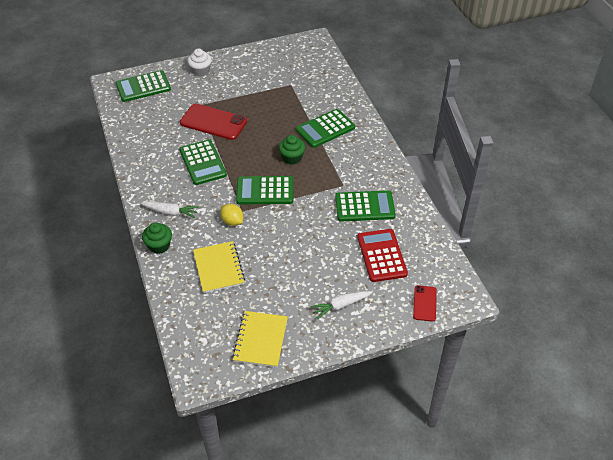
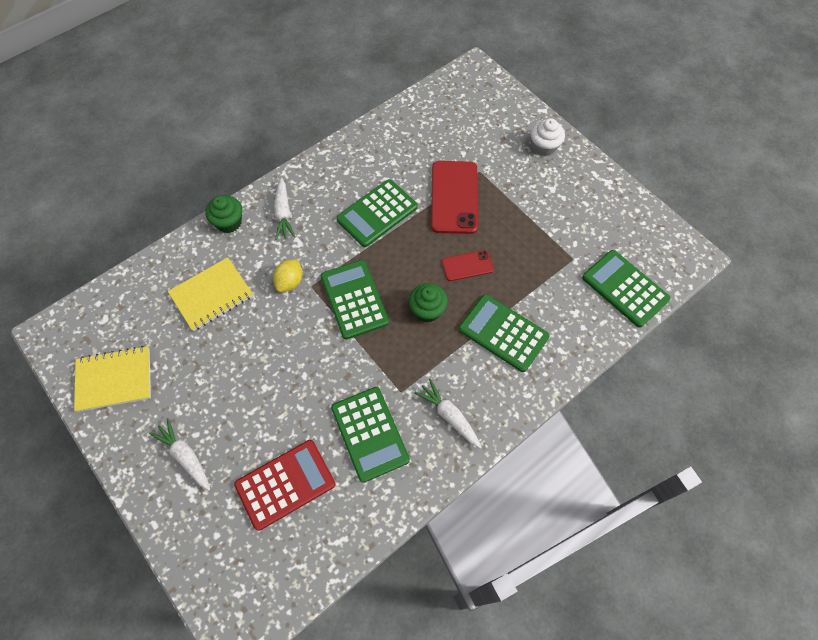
camera: 70 degrees right, 15 degrees up
(143, 87) = (482, 102): green calculator -> green calculator (625, 288)
(369, 167) = (449, 416): none -> white carrot
(424, 303) = (214, 569): red phone -> red phone (467, 265)

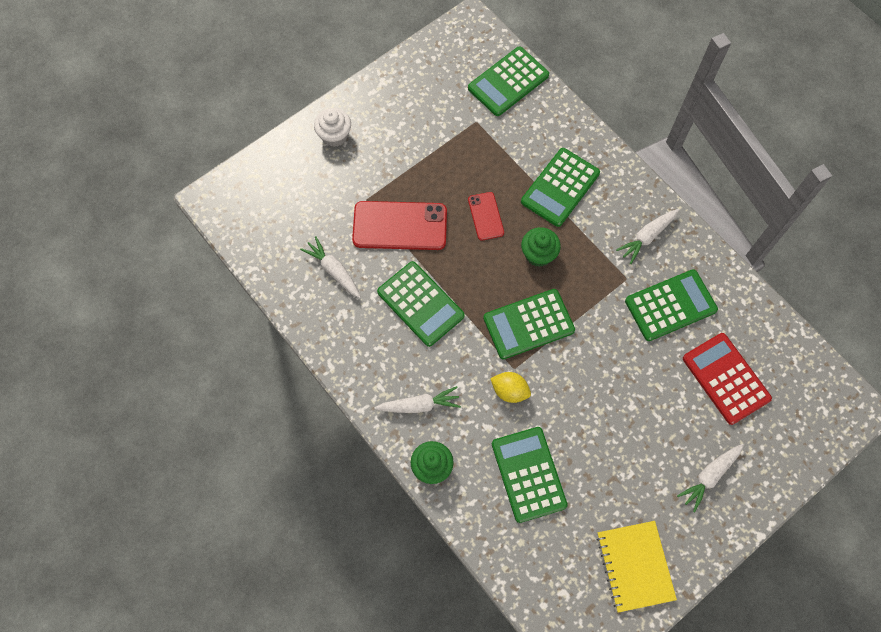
camera: 90 degrees left, 5 degrees up
(211, 295) = (528, 474): yellow notebook -> green calculator
(409, 150) = (334, 271): none -> white carrot

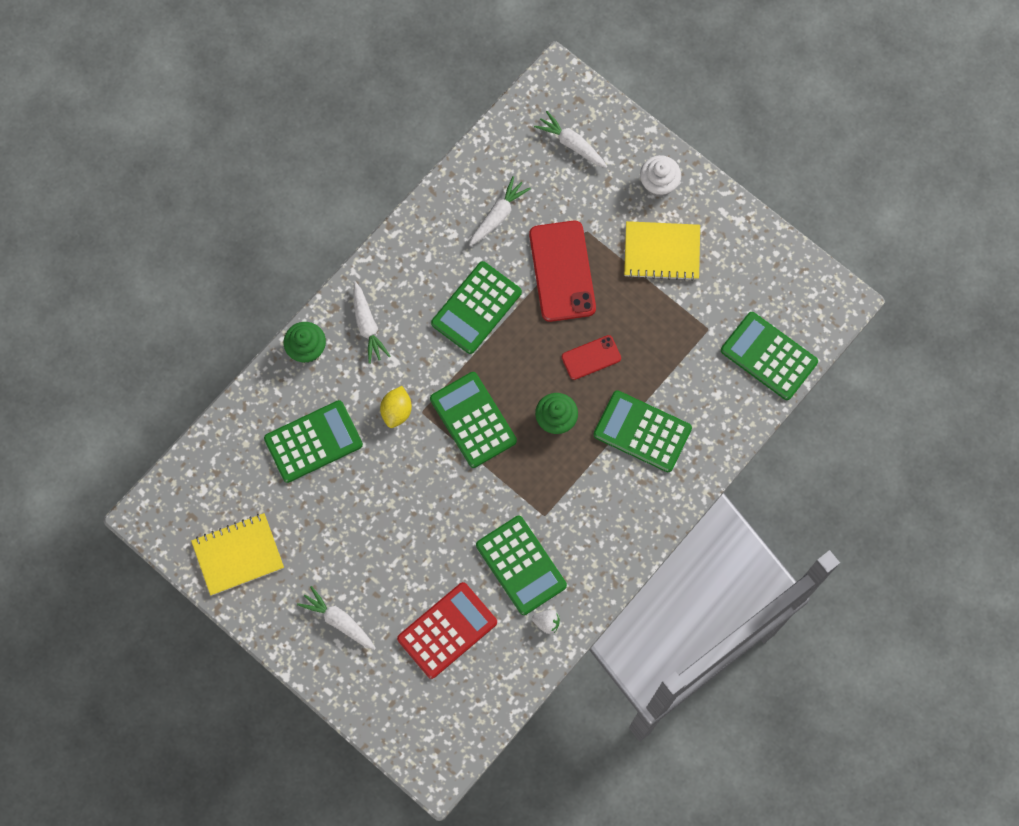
camera: 80 degrees right, 5 degrees up
(398, 144) = (661, 251): none -> yellow notebook
(647, 237) = (599, 533): white carrot -> white carrot (572, 144)
(724, 293) = (546, 622): none -> white strawberry

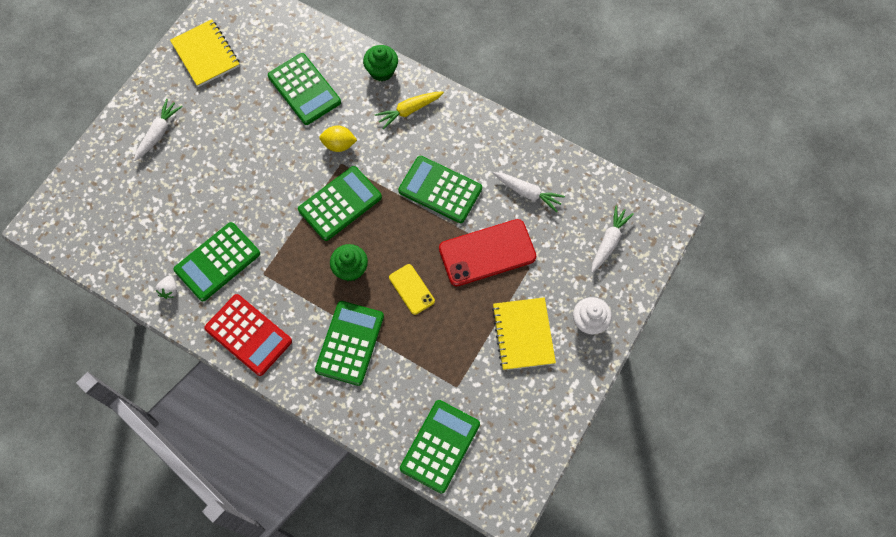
camera: 80 degrees right, 5 degrees down
(367, 325) = (409, 110): white carrot -> yellow carrot
(447, 630) = (157, 214): red calculator -> red calculator (248, 335)
(591, 357) = (411, 289): red phone -> yellow phone

